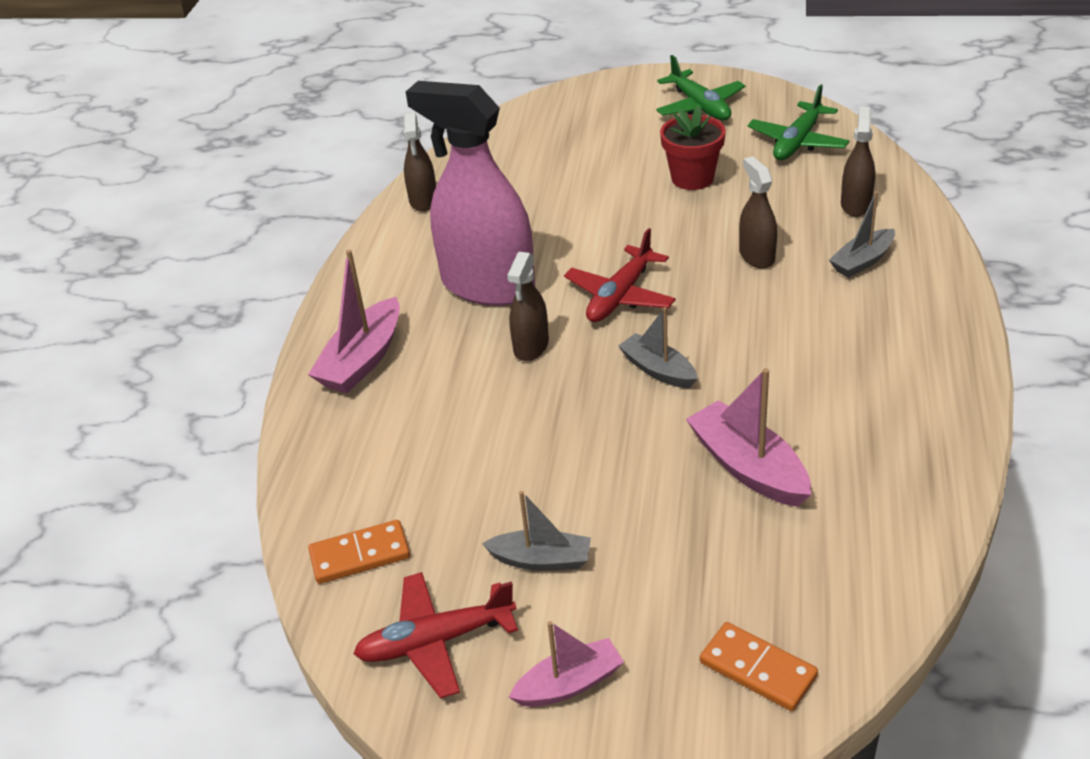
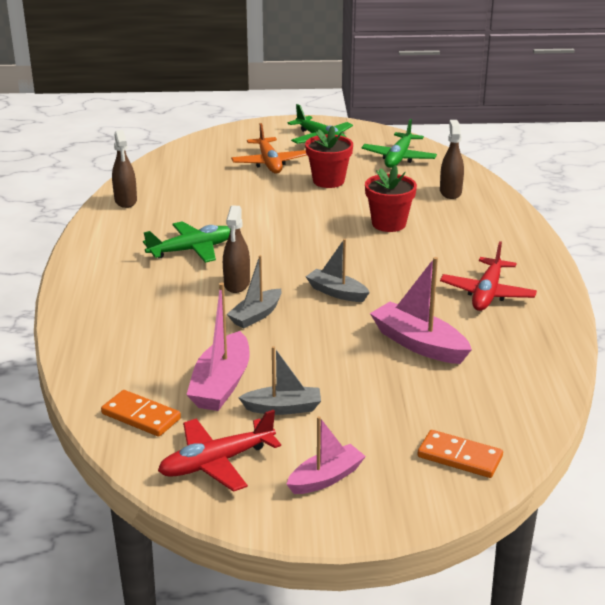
camera: 15 degrees left, 10 degrees down
(360, 555) = (141, 416): orange domino -> orange domino turned 60 degrees clockwise
(363, 360) = (106, 299): pink boat -> pink boat (221, 384)
(488, 286) = (192, 250): pink spray bottle -> green plane
(620, 296) = (295, 251): red plane -> red plane (487, 293)
(621, 145) = (269, 163): none -> orange plane
(756, 256) = (389, 224): brown spray bottle -> red flower pot
(862, 261) = (464, 224): grey boat -> grey boat (256, 315)

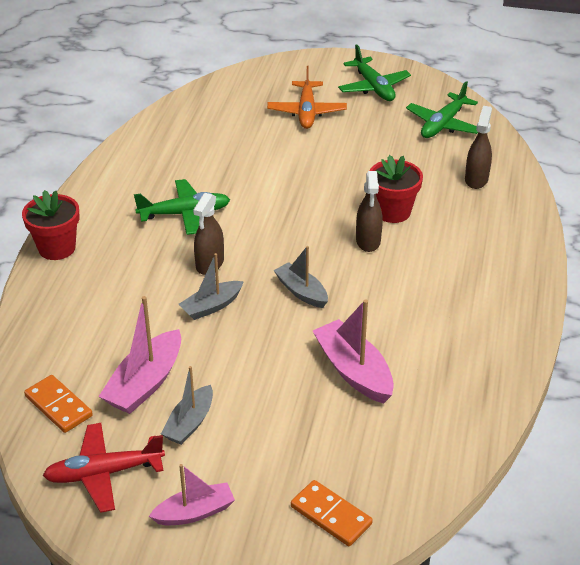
camera: 15 degrees right, 10 degrees up
(125, 201) = (147, 141): brown spray bottle -> brown spray bottle (368, 241)
(283, 408) = (190, 423): grey boat -> grey boat turned 105 degrees clockwise
(328, 181) = (356, 145): red flower pot -> red flower pot (57, 248)
(487, 293) = (452, 320): red plane -> none

